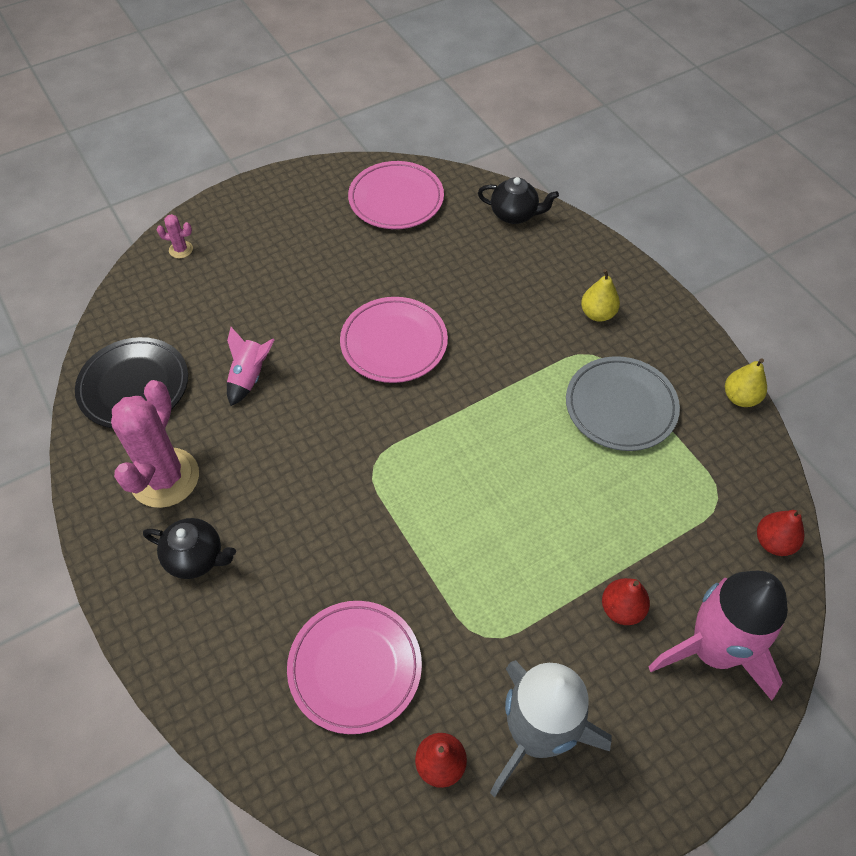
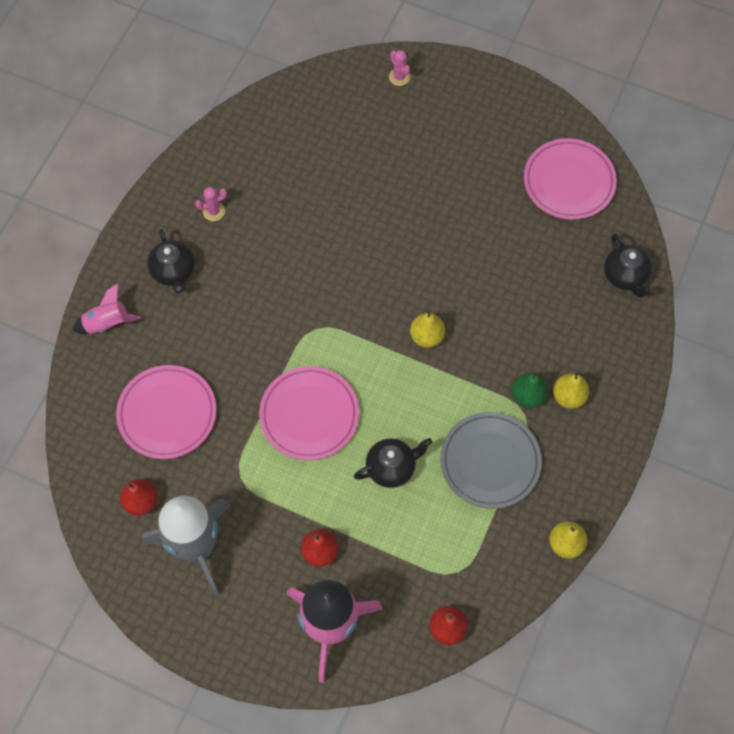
camera: 55 degrees right, 10 degrees up
(134, 386) = (266, 140): black plate -> none
(165, 478) = (214, 211): pink cactus -> pink cactus, size x0.41
(249, 377) = (326, 203): pink rocket -> pink rocket (107, 323)
(394, 343) = (427, 273): pink plate -> pink plate (309, 415)
(457, 381) = (427, 336): none -> yellow pear
(572, 489) = (391, 468): none -> black teapot
(575, 341) = (528, 396): none -> green pear

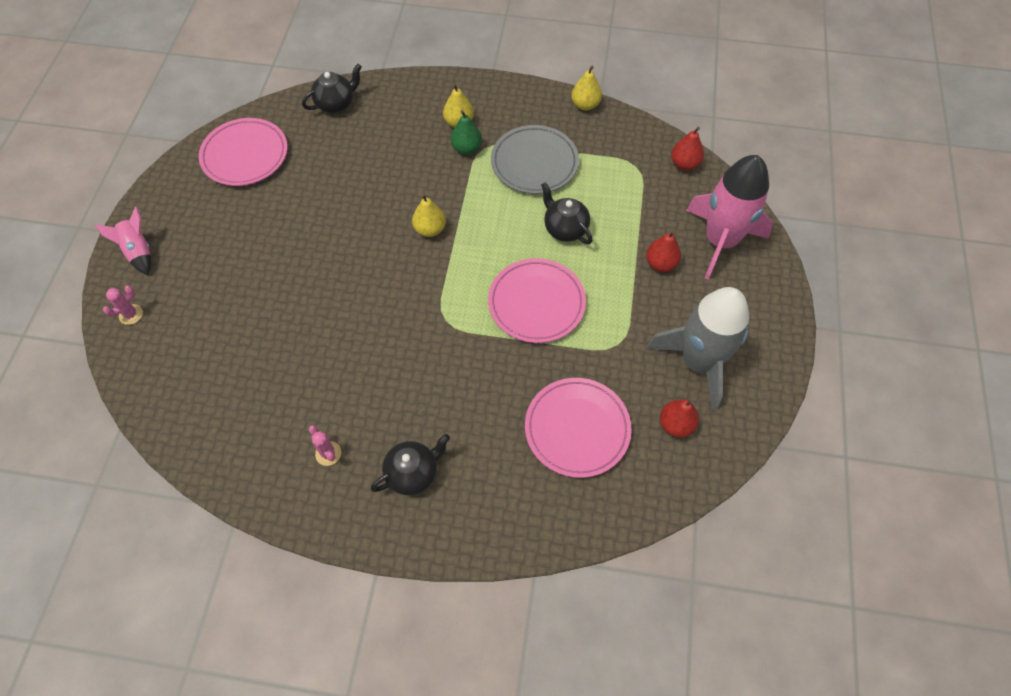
camera: 105 degrees left, 5 degrees down
(107, 323) = (493, 525): pink rocket -> pink rocket (138, 252)

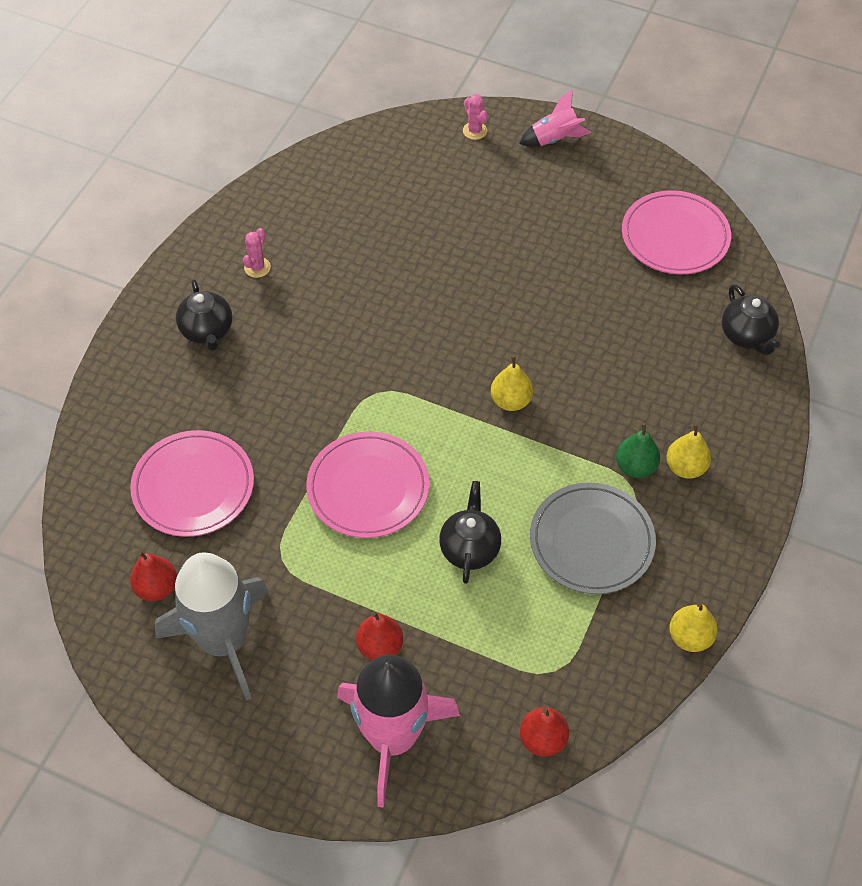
camera: 105 degrees right, 5 degrees down
(328, 453) = (257, 267): pink cactus -> pink cactus turned 45 degrees counterclockwise
(565, 229) = (469, 548): black teapot -> black teapot turned 60 degrees counterclockwise

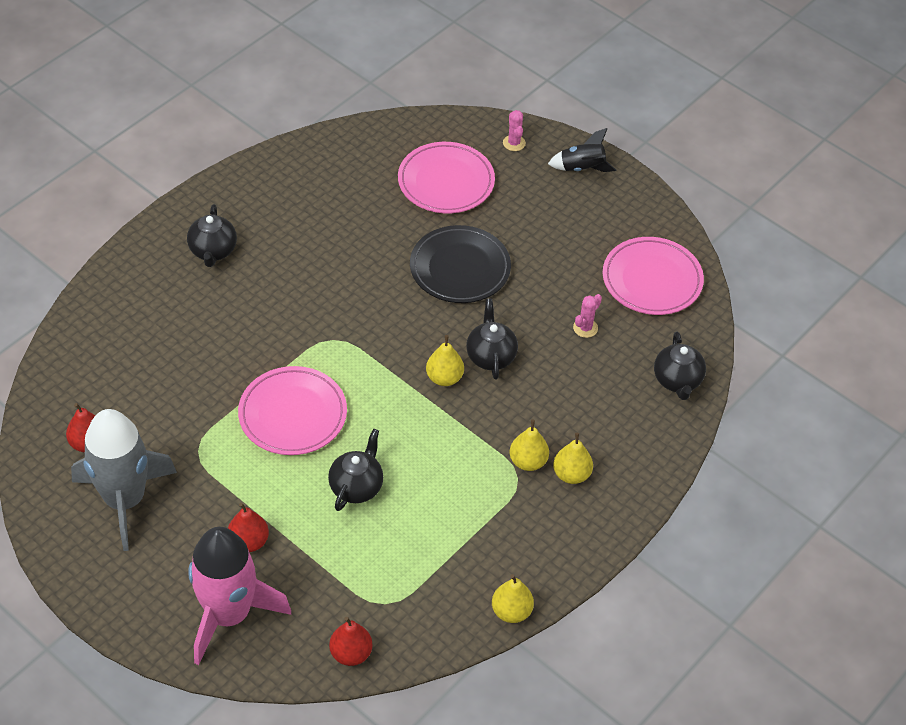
camera: 15 degrees right, 5 degrees down
(193, 487) = (150, 373): pink plate -> pink plate (446, 182)
(257, 267) = (276, 210): pink cactus -> pink cactus (585, 328)
(476, 278) = (460, 268): none -> black plate
(548, 363) = (490, 356): none -> black teapot
(554, 139) = (581, 168): pink rocket -> black rocket
(591, 541) = (462, 511): grey plate -> none
(635, 467) = (528, 461): green pear -> yellow pear

